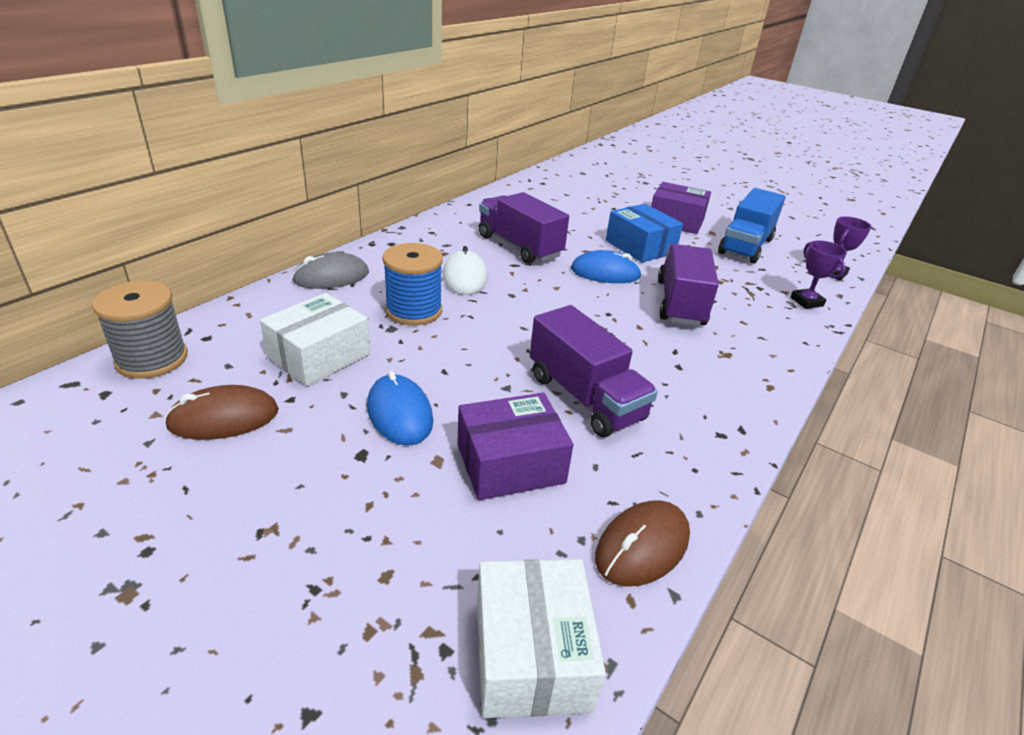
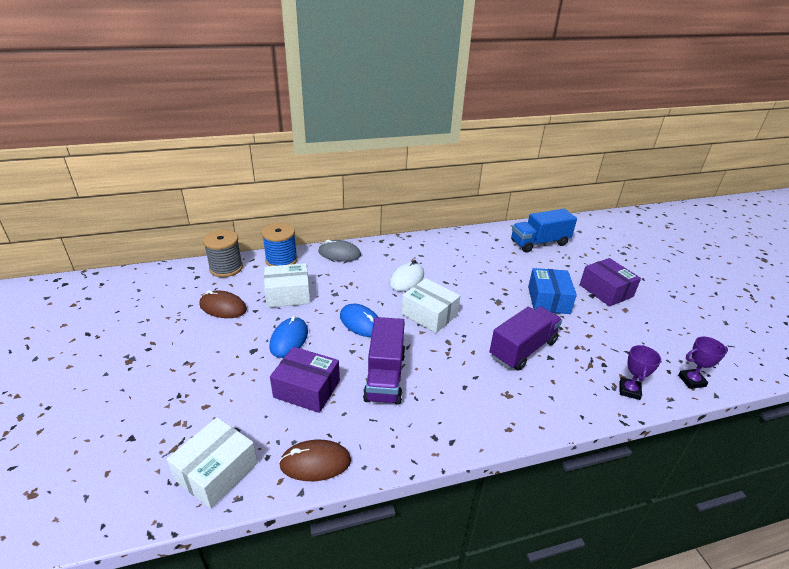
camera: 40 degrees right, 0 degrees up
(414, 311) = (357, 288): blue spool -> blue spool (281, 260)
(519, 246) = (463, 271): purple truck -> none
(543, 306) = (429, 314): none -> white box
(605, 273) = (497, 308): blue mouse -> blue mouse (360, 322)
(745, 246) = (639, 330): blue truck -> blue truck (539, 243)

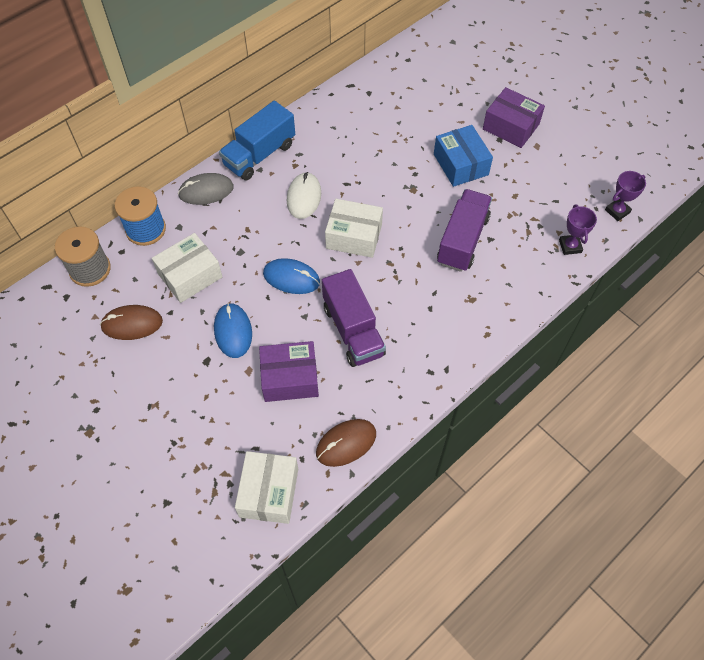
camera: 25 degrees left, 25 degrees up
(539, 243) = (418, 80): blue truck -> blue truck (259, 155)

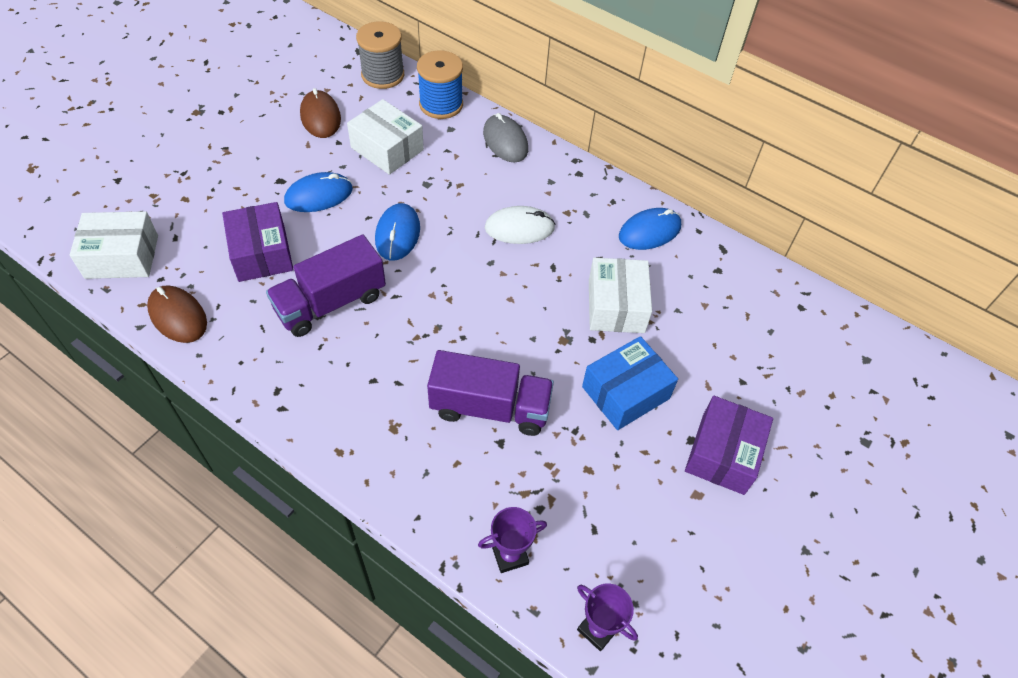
camera: 75 degrees right, 5 degrees down
(259, 155) = (572, 177): blue truck -> none
(325, 121) = (649, 231): none -> blue mouse
(354, 236) = (471, 285): white box -> white box (616, 306)

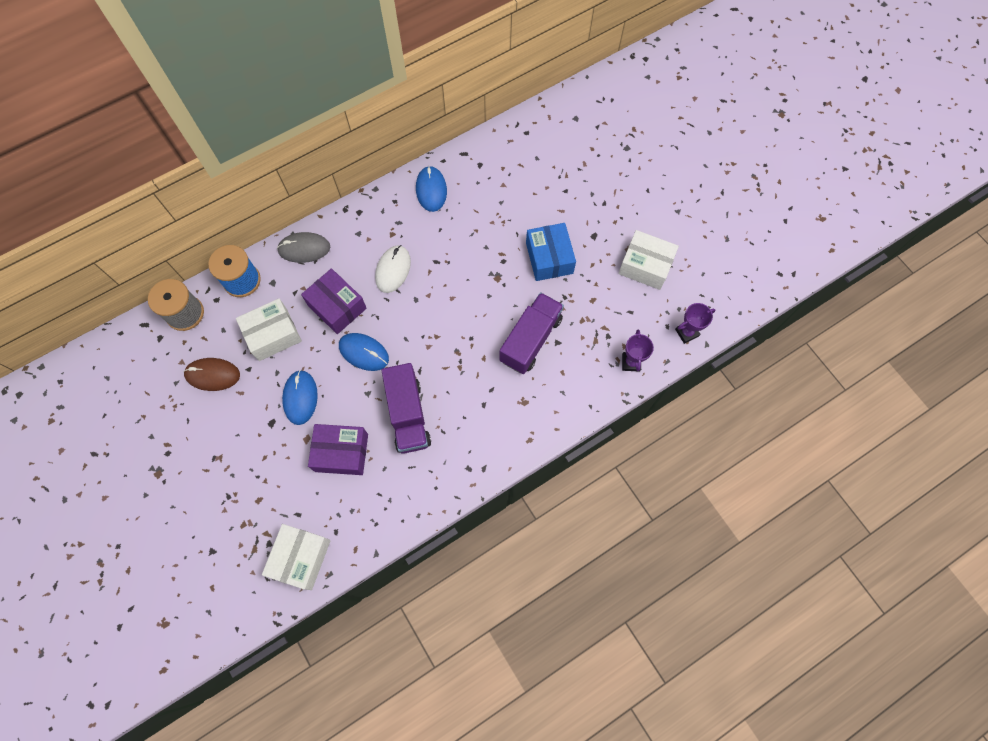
camera: 65 degrees left, 15 degrees up
(178, 316) = (377, 524): brown mouse -> none
(616, 306) = (483, 236): white box -> white box (645, 266)
(723, 454) = (608, 224): purple box -> purple box (337, 307)

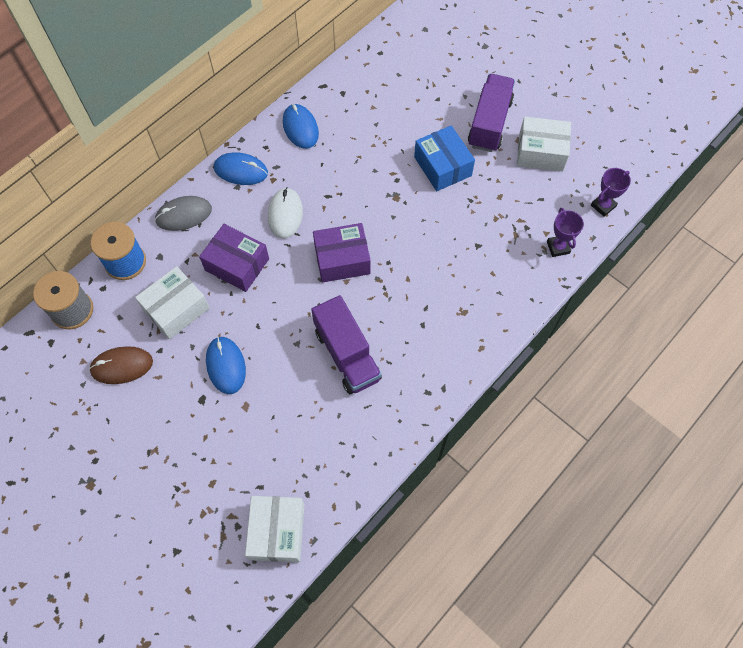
camera: 15 degrees left, 5 degrees down
(341, 452) = (288, 411): purple box -> purple box (342, 259)
(364, 352) = (280, 303): blue mouse -> blue mouse (241, 170)
(531, 339) = (450, 249): purple truck -> purple truck (489, 123)

